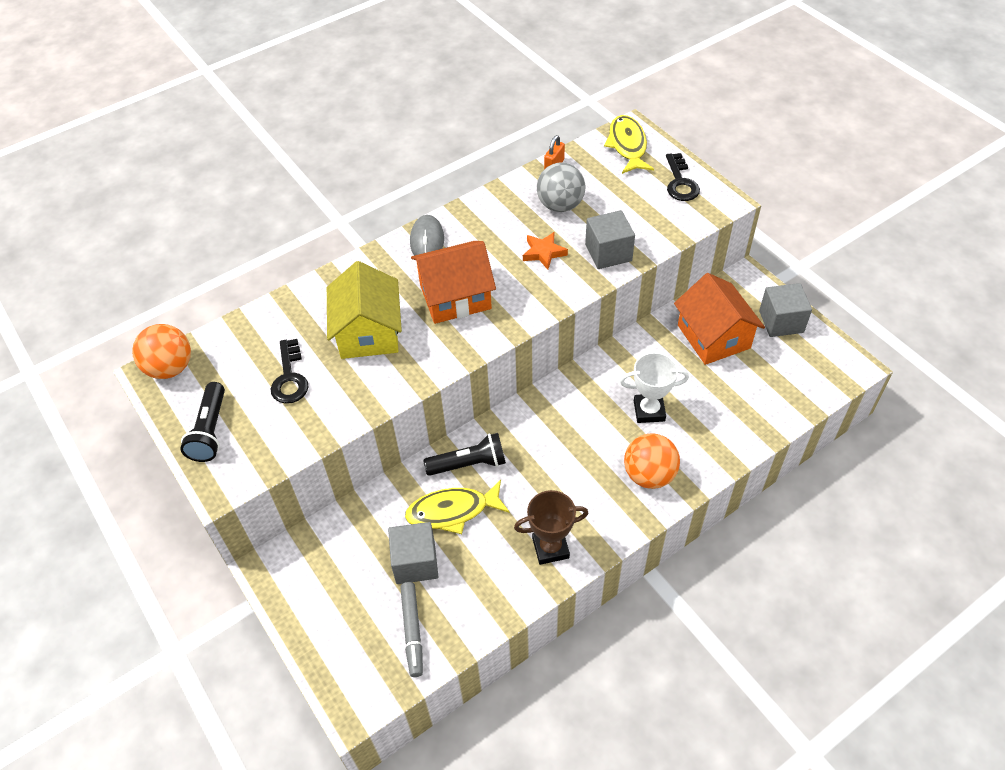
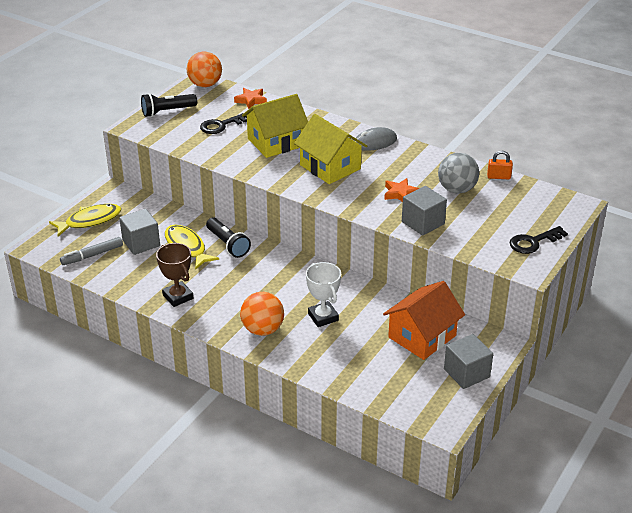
camera: 65 degrees right, 15 degrees down
(249, 329) = (251, 100): none -> orange star
(455, 297) = (330, 167): orange house -> yellow house
(627, 145) = (555, 206): yellow fish -> yellow fish (90, 221)

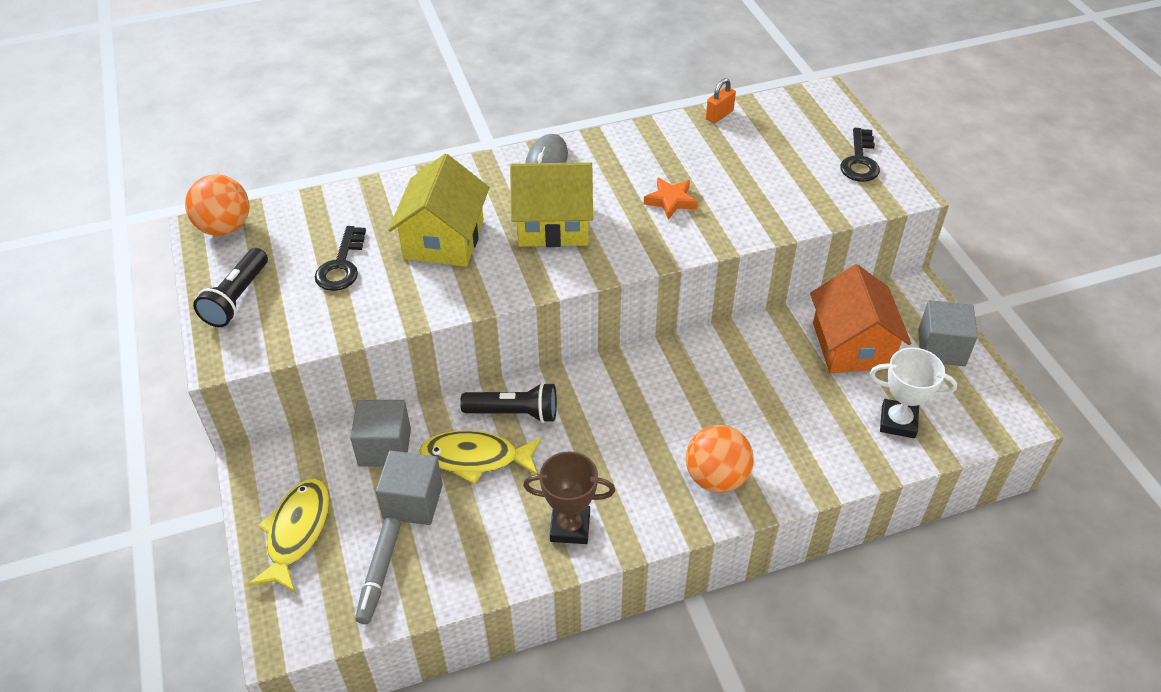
camera: 50 degrees left, 10 degrees up
(251, 100) = (321, 208): orange star -> none
(323, 317) = (743, 407): white trophy -> white trophy (898, 422)
(423, 223) = (745, 216): grey cube -> grey cube (385, 447)
(457, 189) = (710, 156): grey ball -> none

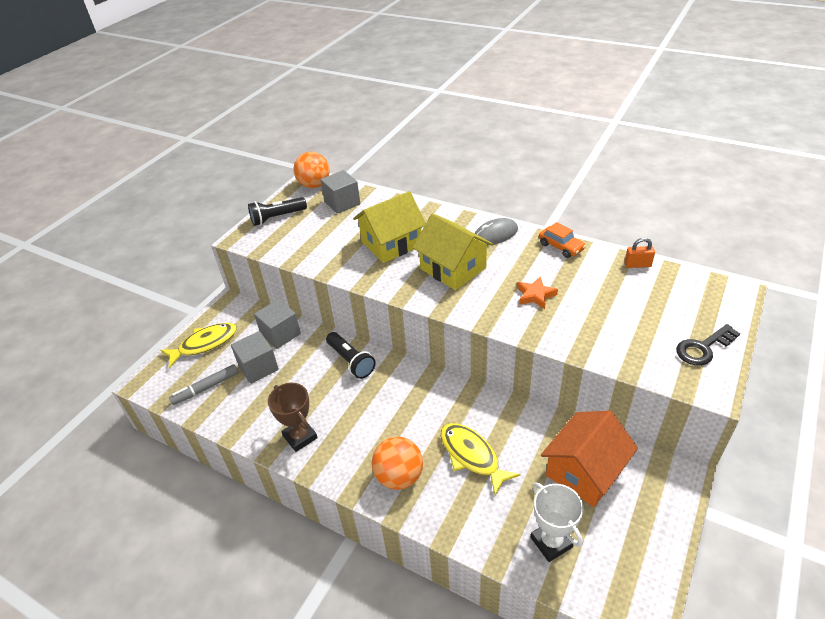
camera: 50 degrees right, 5 degrees down
(341, 265) = (333, 228): black key -> none
(475, 458) = (307, 369): yellow fish -> yellow fish (472, 456)
(629, 137) = (561, 247): none -> orange car
(941, 348) = (650, 523): grey cube -> grey cube (342, 203)

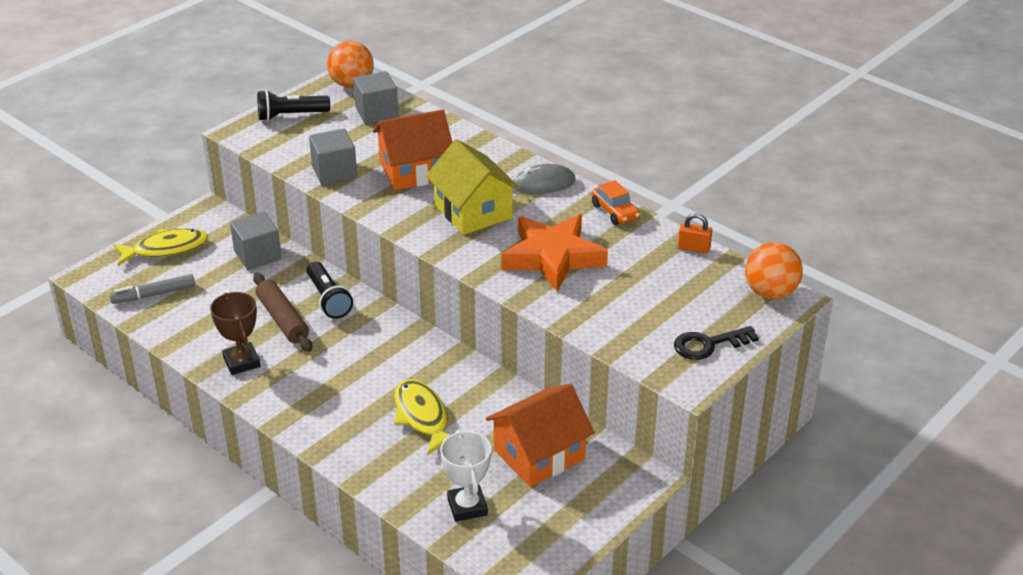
camera: 10 degrees right, 5 degrees down
(258, 367) = (219, 285): grey cube -> grey cube (334, 172)
(320, 388) = (282, 319): none -> brown rolling pin
(391, 244) = (414, 171): yellow house -> orange house
(399, 476) = (334, 419): orange ball -> orange ball (770, 293)
(535, 295) = (552, 257): orange star -> orange star, size x2.11

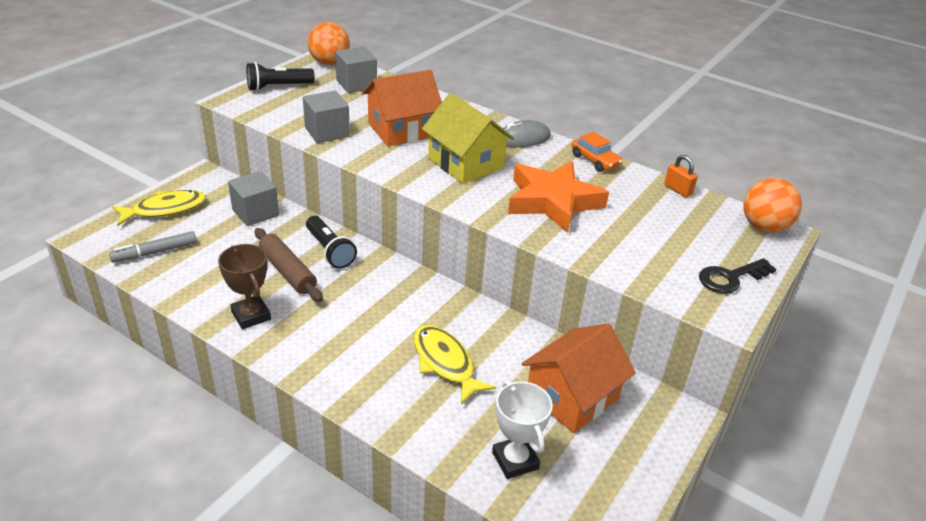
camera: 10 degrees left, 0 degrees up
(694, 248) = (678, 190): orange padlock -> orange padlock turned 45 degrees clockwise

